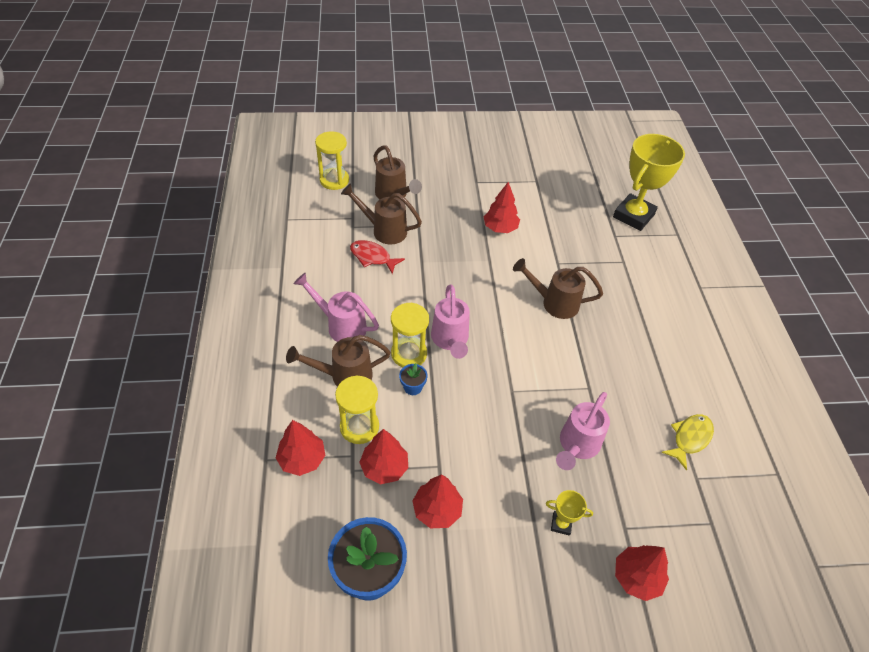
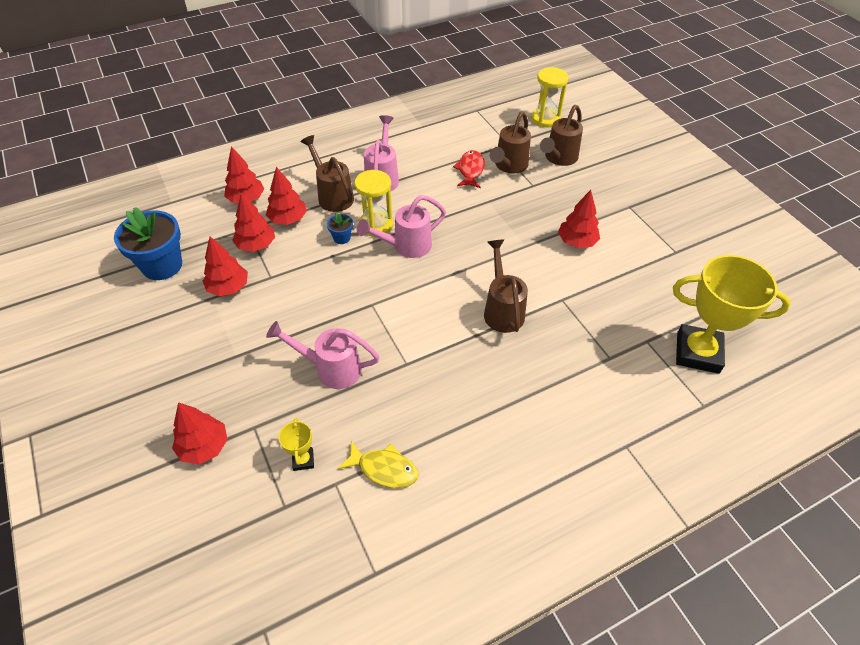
camera: 70 degrees right, 0 degrees up
(359, 427) = (288, 219): yellow hourglass -> red tree
(384, 230) = (508, 166): brown watering can -> brown watering can turned 150 degrees counterclockwise
(561, 524) = (242, 375): yellow trophy -> yellow trophy (303, 460)

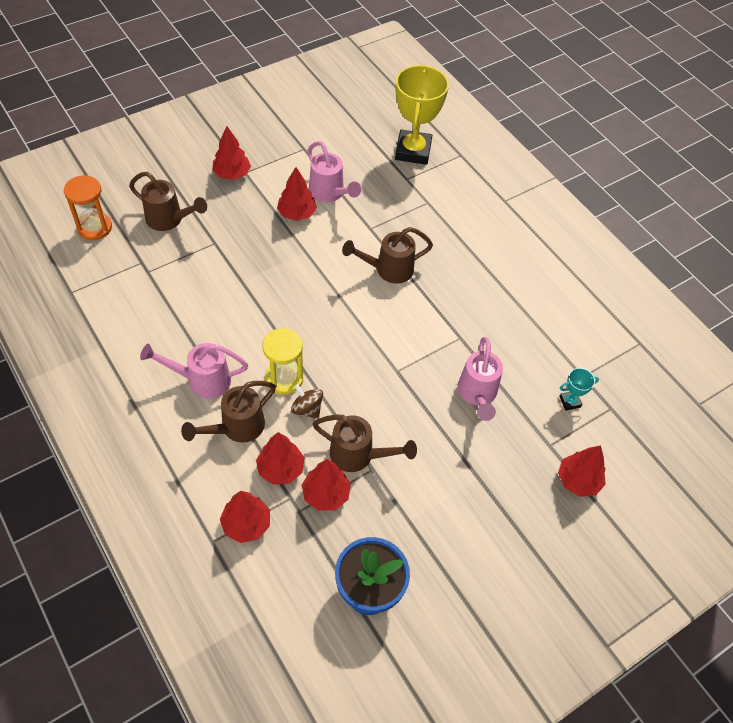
camera: 100 degrees left, 5 degrees up
(228, 288) = (393, 508): red tree -> red tree (232, 174)
(303, 460) = (570, 402): yellow trophy -> turquoise trophy
(342, 238) = (307, 409): blue flower pot -> brown spinning top
(384, 469) = (562, 345): yellow fish -> none
(406, 246) = (315, 348): pink watering can -> pink watering can (330, 194)
(470, 170) = (189, 296): red fish -> none
(508, 166) = (182, 262): brown watering can -> brown watering can (359, 456)
(545, 119) = (94, 227): yellow hourglass -> orange hourglass

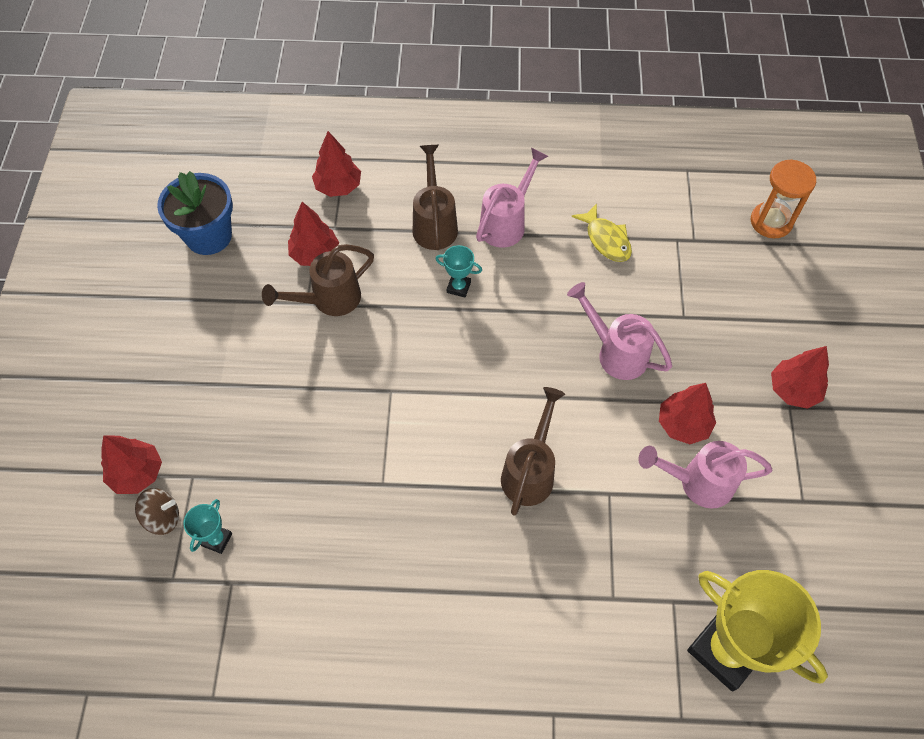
camera: 130 degrees right, 5 degrees up
(169, 220) = (745, 291): brown watering can -> none
(176, 311) = (606, 240): none -> yellow fish
(280, 469) = (367, 235): red tree -> none
(284, 378) = (458, 287): yellow hourglass -> turquoise trophy
(307, 409) = (410, 287): brown spinning top -> brown spinning top (162, 517)
(477, 395) = (302, 448): pink watering can -> pink watering can (615, 352)

